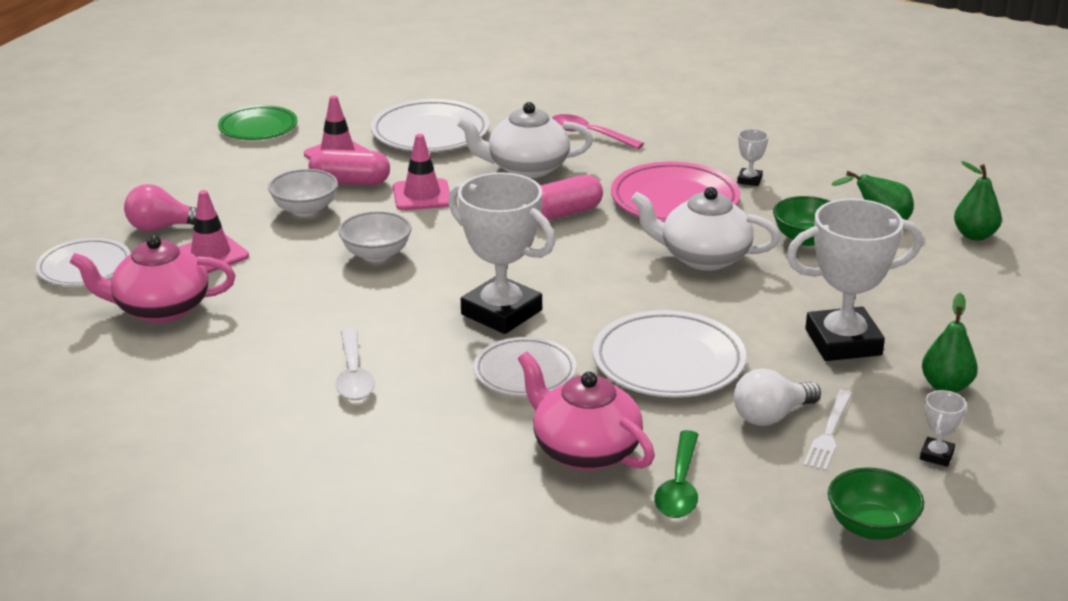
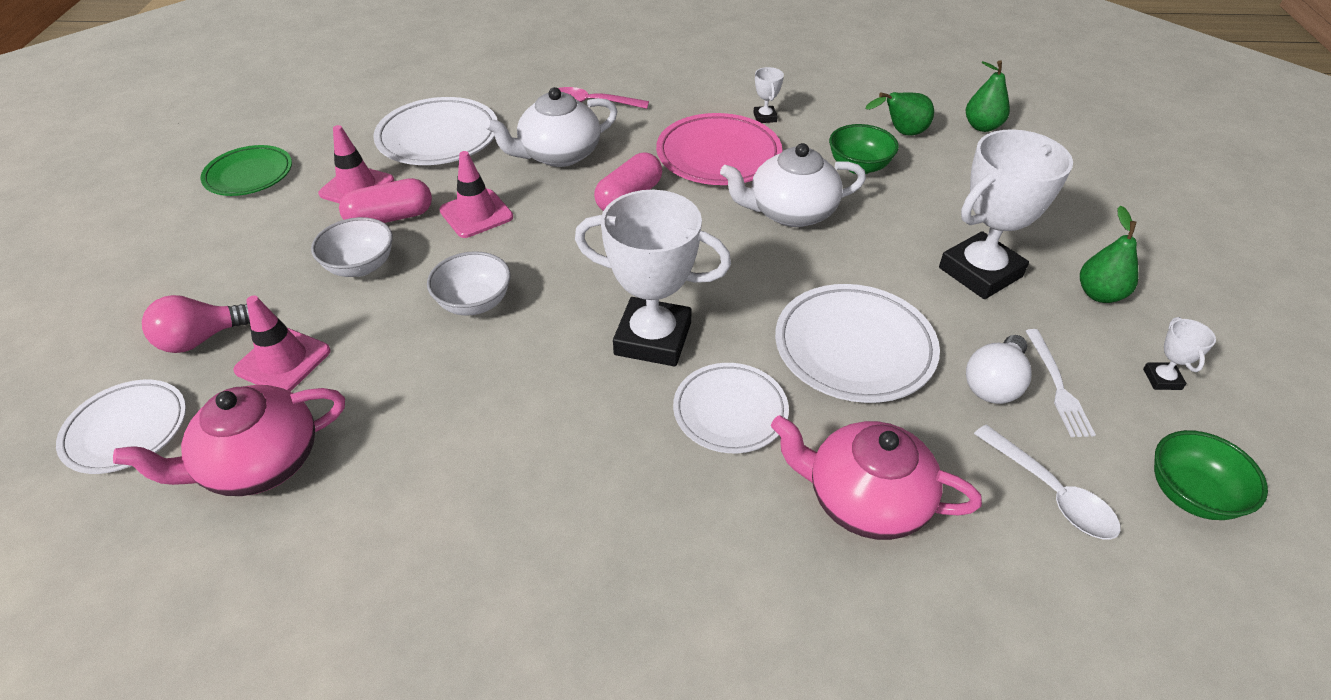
camera: 25 degrees left, 15 degrees up
(354, 375) = (552, 483): white spoon -> white spoon (1051, 493)
(679, 486) = (989, 513): green spoon -> none

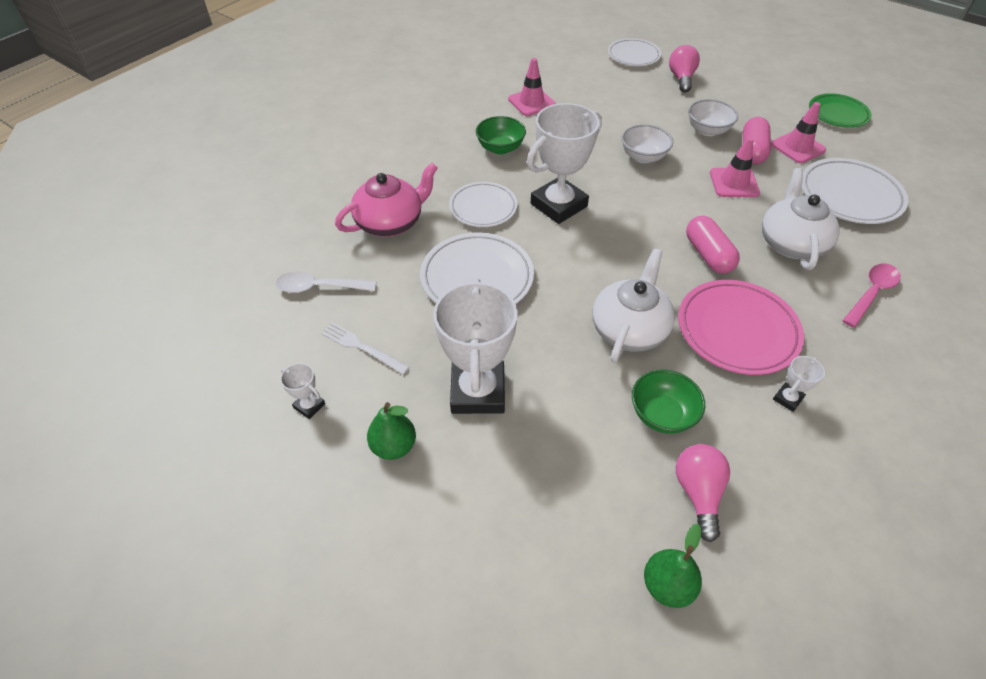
camera: 125 degrees right, 5 degrees up
(259, 463) = (584, 79): pink teapot -> none
(283, 361) = (646, 95): pink traffic cone -> pink traffic cone (531, 102)
(765, 117) = (787, 399): white trophy -> white trophy turned 75 degrees counterclockwise
(901, 133) = (698, 493): green pear -> pink light bulb
(994, 384) = (393, 319): white light bulb -> none
(1190, 494) = (254, 341): green bowl -> green bowl (500, 148)

